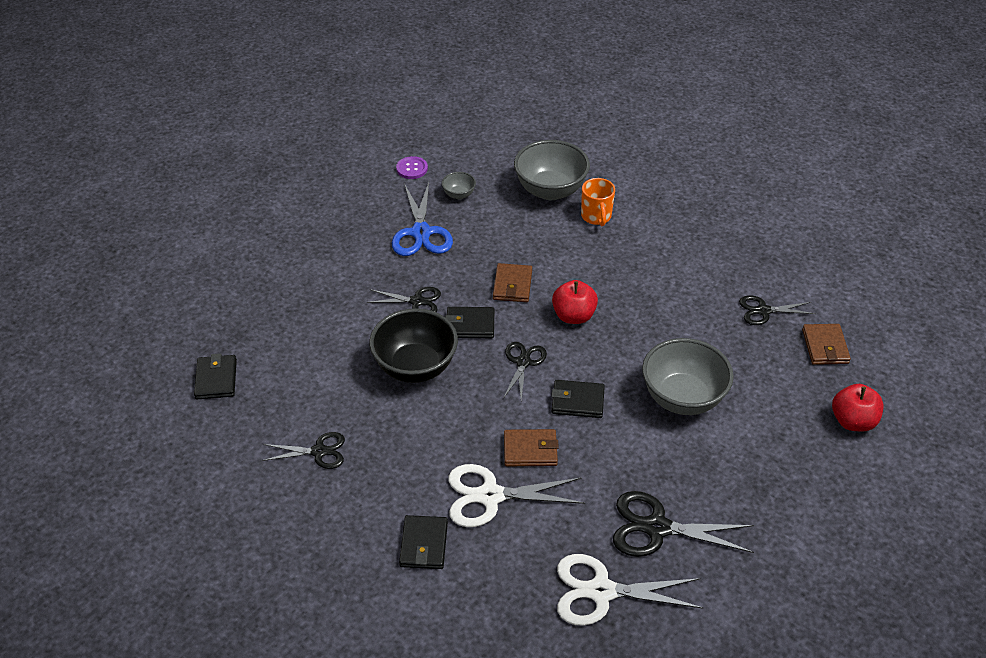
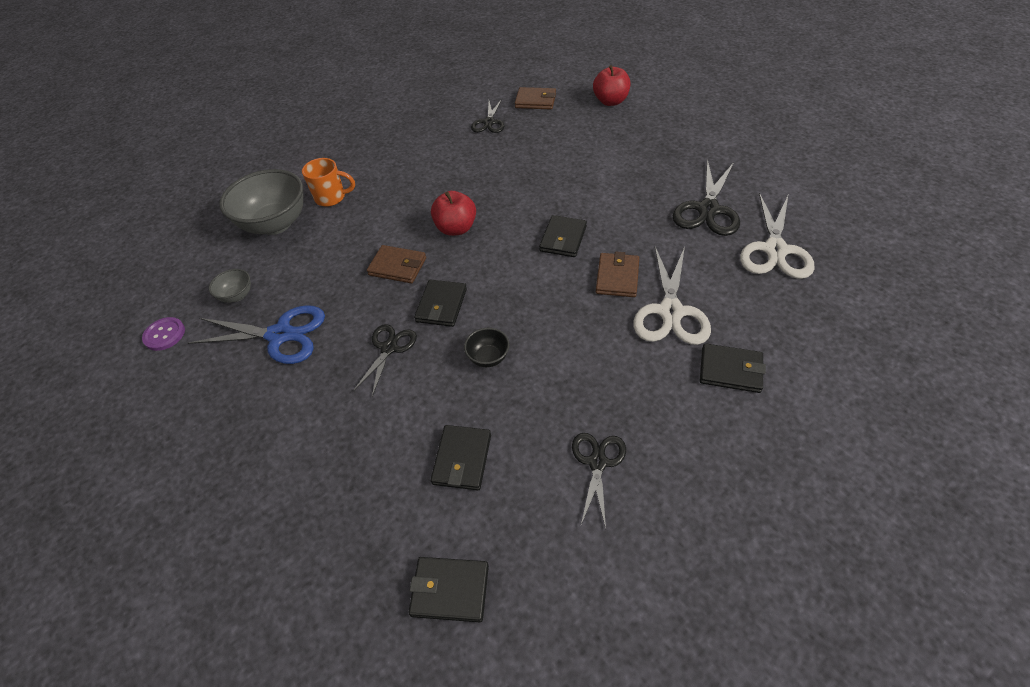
camera: 75 degrees left, 5 degrees up
(316, 367) = (462, 459): none -> black wallet
(415, 367) = (488, 357): black bowl -> black bowl, size x0.46
(523, 362) = (505, 270): black scissors -> none
(682, 398) = (572, 177): grey bowl -> none

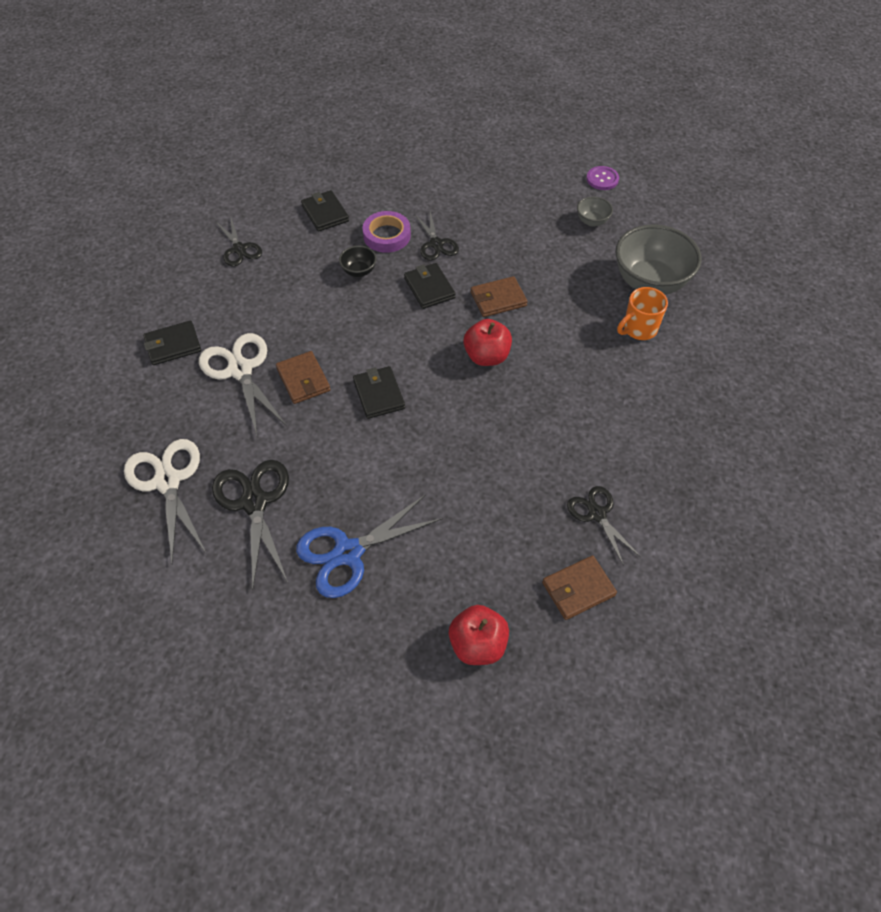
camera: 140 degrees right, 5 degrees up
(280, 335) = (523, 215): blue scissors -> blue scissors (348, 553)
(424, 386) = (387, 235): none -> purple tape
(450, 590) = (283, 166): black wallet -> none

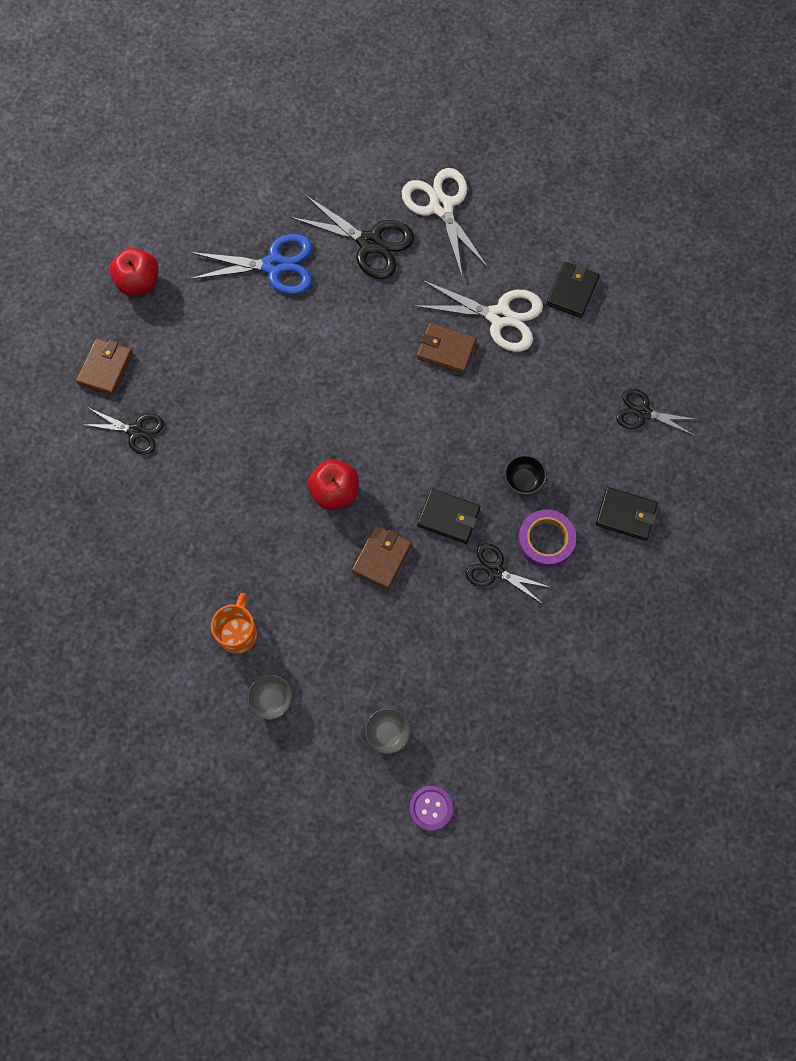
camera: 135 degrees right, 15 degrees up
(167, 481) = (441, 207): white scissors -> white scissors turned 135 degrees counterclockwise
(348, 553) = (274, 265): blue scissors -> blue scissors turned 75 degrees clockwise
(379, 394) = (379, 387): black wallet -> none
(650, 282) = (272, 700): grey bowl -> grey bowl, size x0.46

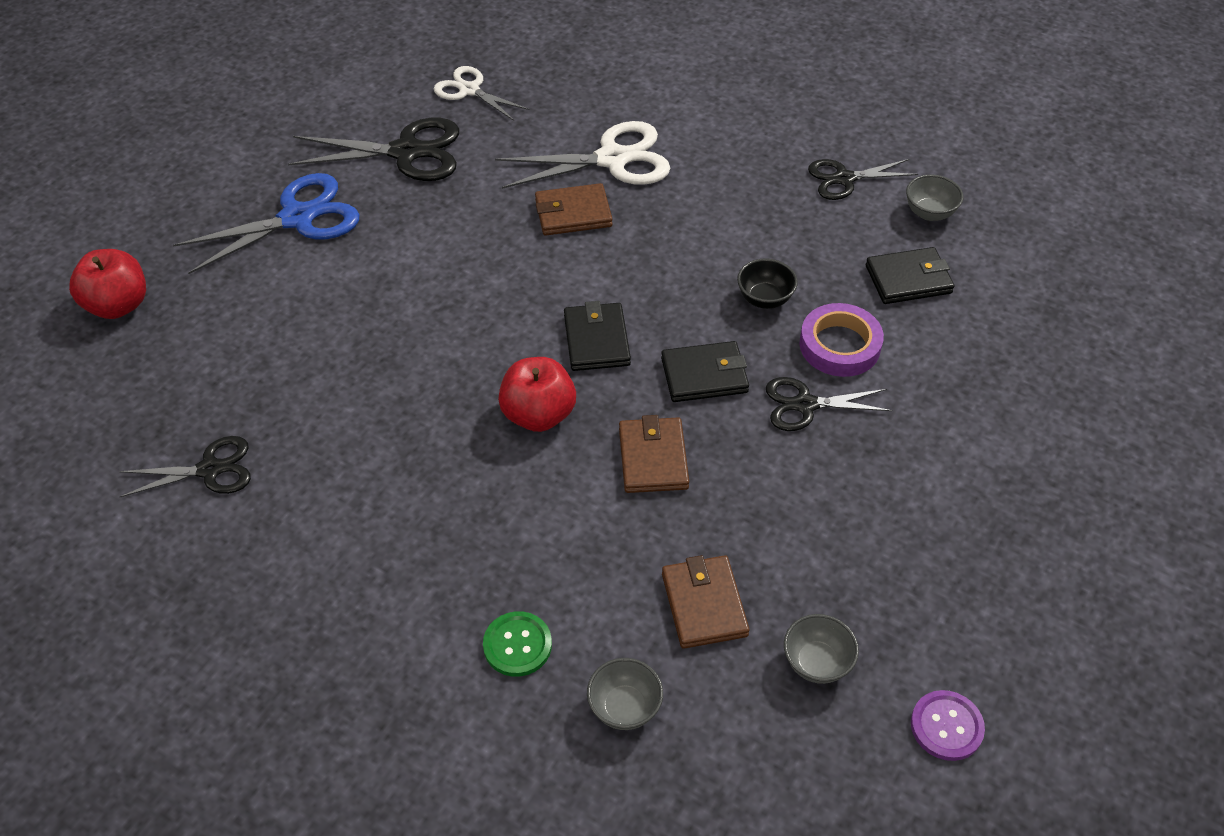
camera: 30 degrees left, 20 degrees down
(105, 368) = (121, 417): brown wallet -> brown wallet (704, 604)
(238, 633) = (517, 645): orange mug -> green button
(441, 207) = (469, 90): white scissors -> white scissors, size x0.62
(572, 291) = (676, 106): black wallet -> black wallet (596, 340)
(680, 470) = (929, 213): none -> grey bowl

